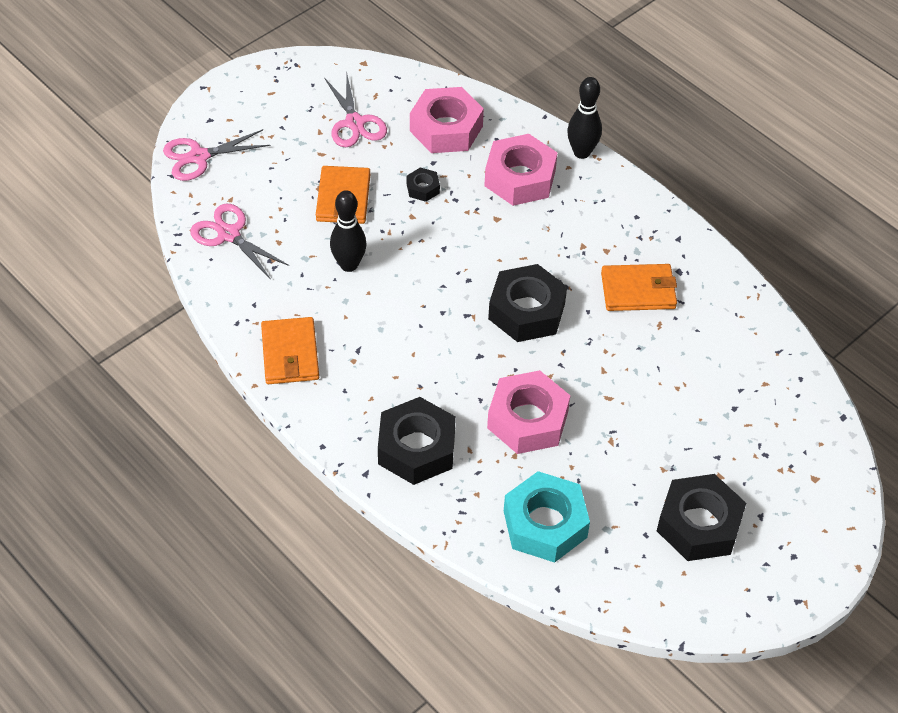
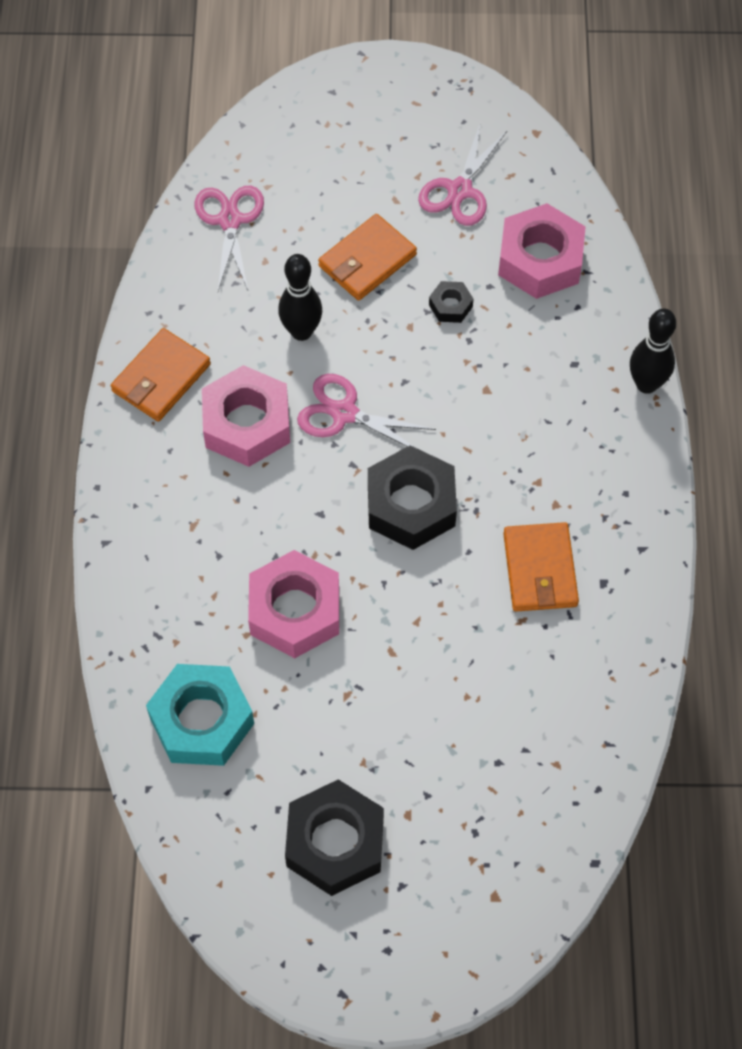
camera: 45 degrees right, 10 degrees up
(199, 157) = (284, 123): pink scissors -> pink scissors (344, 413)
(416, 448) = (171, 555): black nut -> none
(520, 178) = (555, 365): pink nut -> pink nut (247, 424)
(638, 290) = (540, 570): orange wallet -> orange wallet turned 45 degrees clockwise

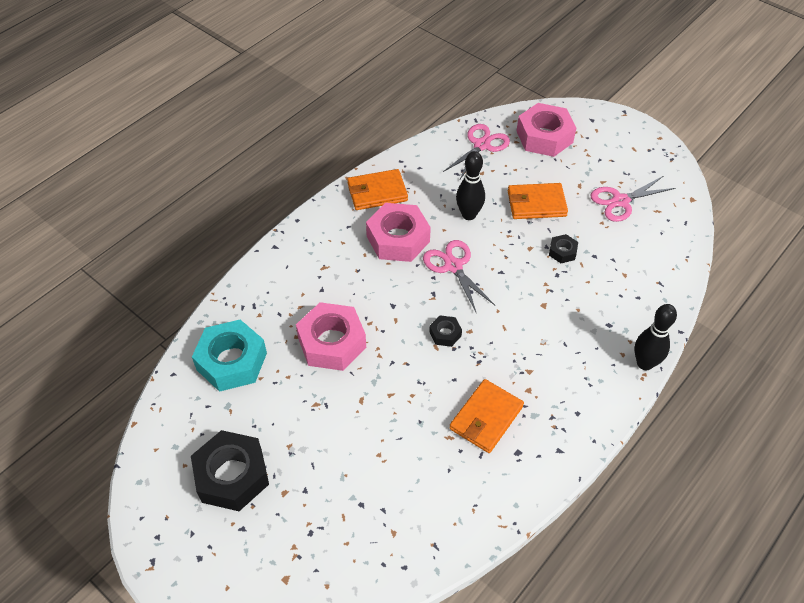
camera: 40 degrees right, 10 degrees down
(411, 505) = (445, 334): black nut -> black nut, size x0.47
(540, 260) = (637, 261): pink nut -> pink nut (544, 137)

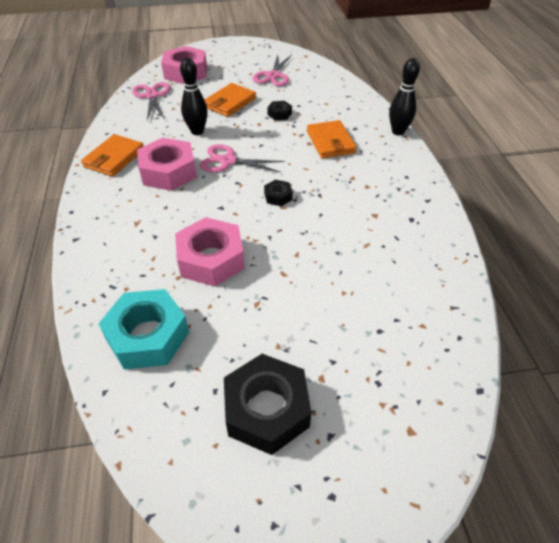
camera: 50 degrees left, 5 degrees down
(486, 418) = (369, 217): orange wallet -> orange wallet (330, 142)

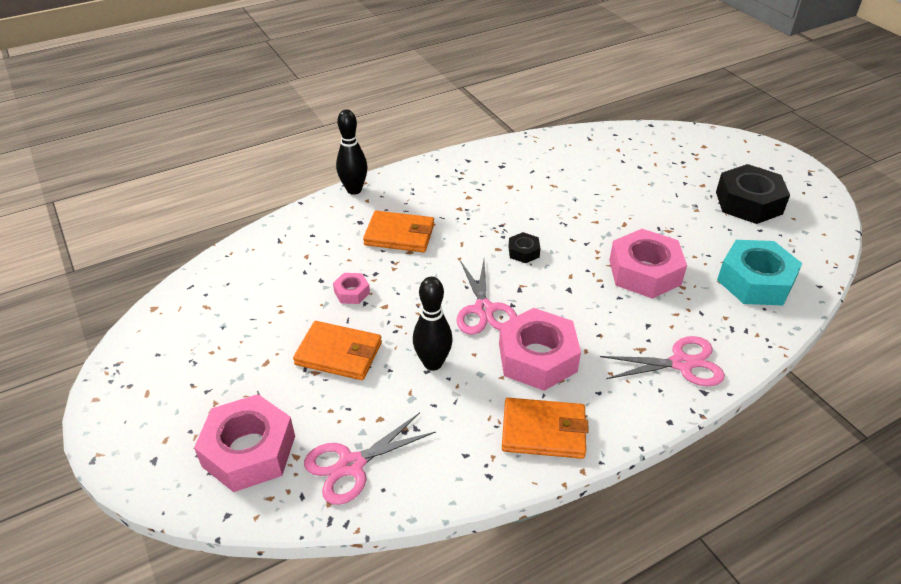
camera: 110 degrees left, 5 degrees down
(273, 76) = (236, 328): pink scissors -> pink scissors (681, 363)
(279, 114) = (352, 292): black nut -> pink nut
(330, 142) = (399, 235): orange wallet -> orange wallet turned 45 degrees clockwise

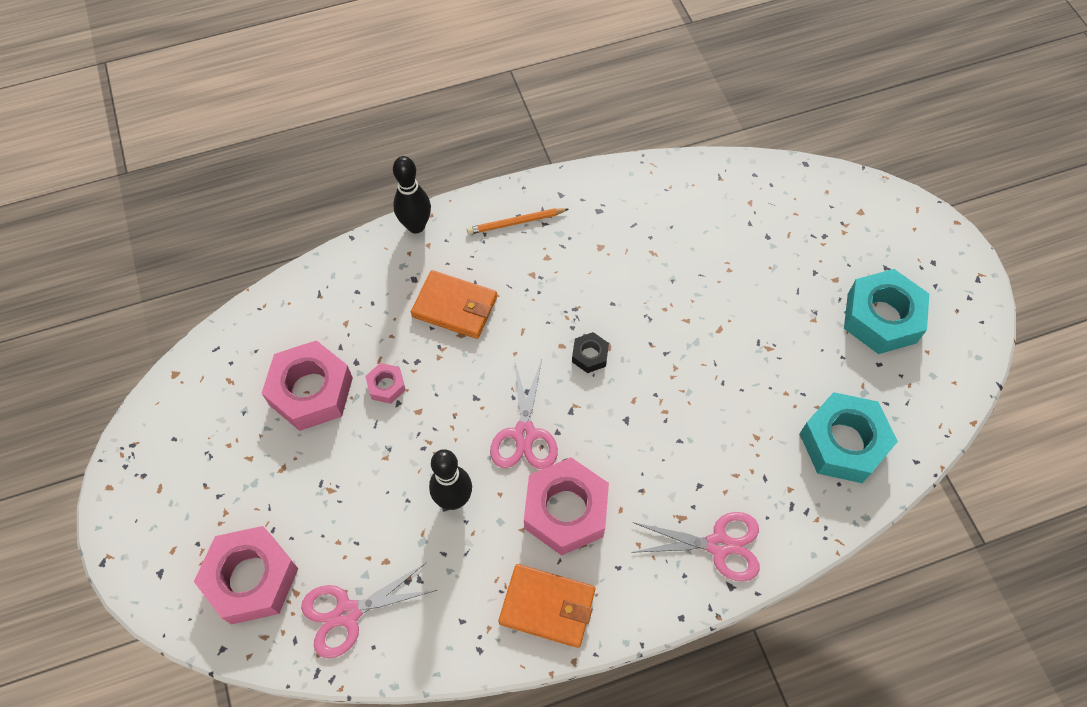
camera: 10 degrees right, 20 degrees up
(339, 353) = (358, 469): orange wallet -> none
(436, 179) = (516, 223): none -> orange pencil
(644, 272) = (719, 408): pink nut -> pink nut (311, 391)
(748, 203) = (881, 318): black nut -> turquoise nut

